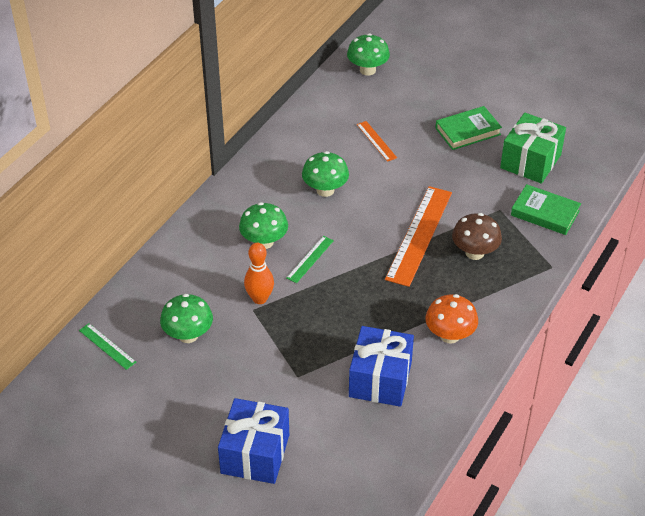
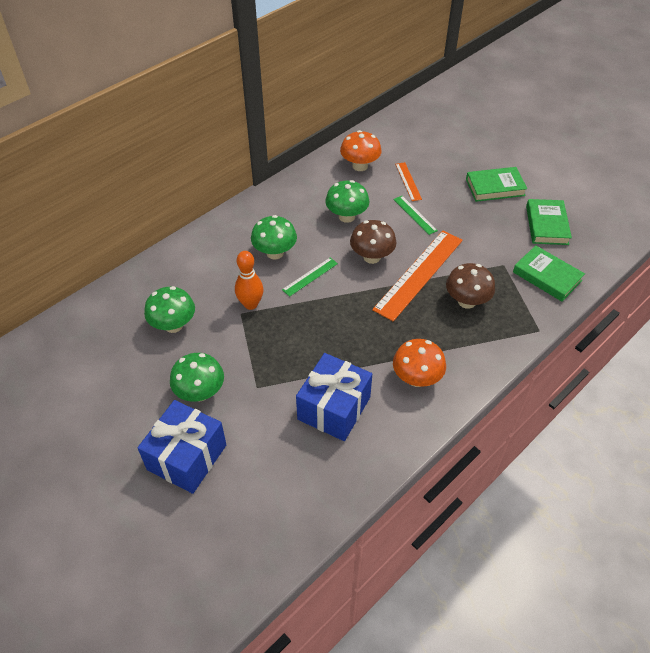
camera: 15 degrees right, 5 degrees up
(107, 346) = (99, 320): green ruler -> green ruler (415, 215)
(319, 133) = (360, 166): none -> orange mushroom
(366, 227) = (372, 257): none -> brown mushroom
(367, 70) = (421, 120): green mushroom -> green mushroom (200, 392)
(530, 161) = (546, 225): green gift -> green book

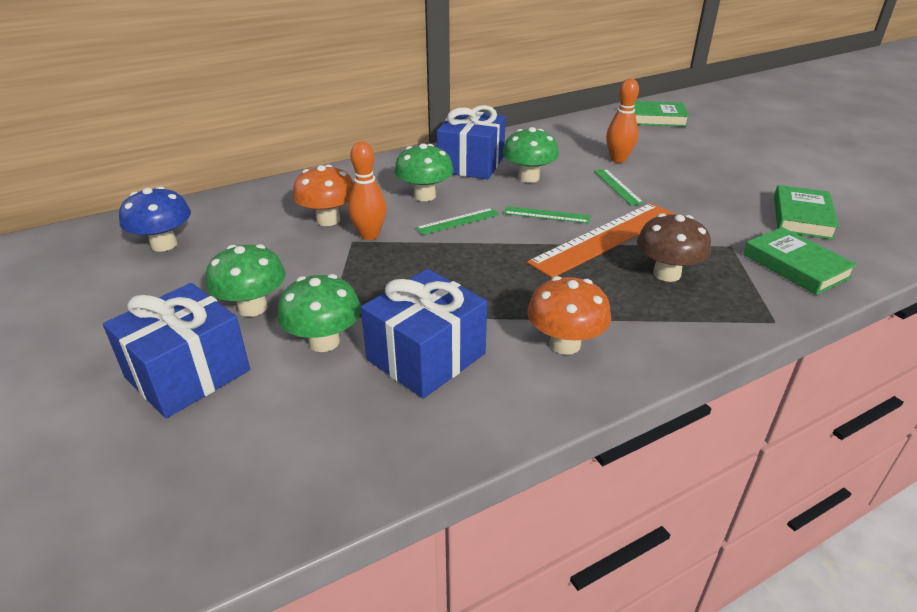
camera: 15 degrees right, 15 degrees down
(100, 346) = (164, 244): none -> blue mushroom
(173, 325) = (263, 239): green mushroom -> green mushroom (324, 342)
(297, 208) = (471, 164): none -> blue gift
(360, 166) = (562, 141): orange mushroom -> orange mushroom (328, 220)
(372, 257) = (546, 215): brown mushroom -> green ruler
(408, 181) = (618, 159): orange ruler -> orange bowling pin
(495, 187) = (733, 176): green book -> green book (654, 118)

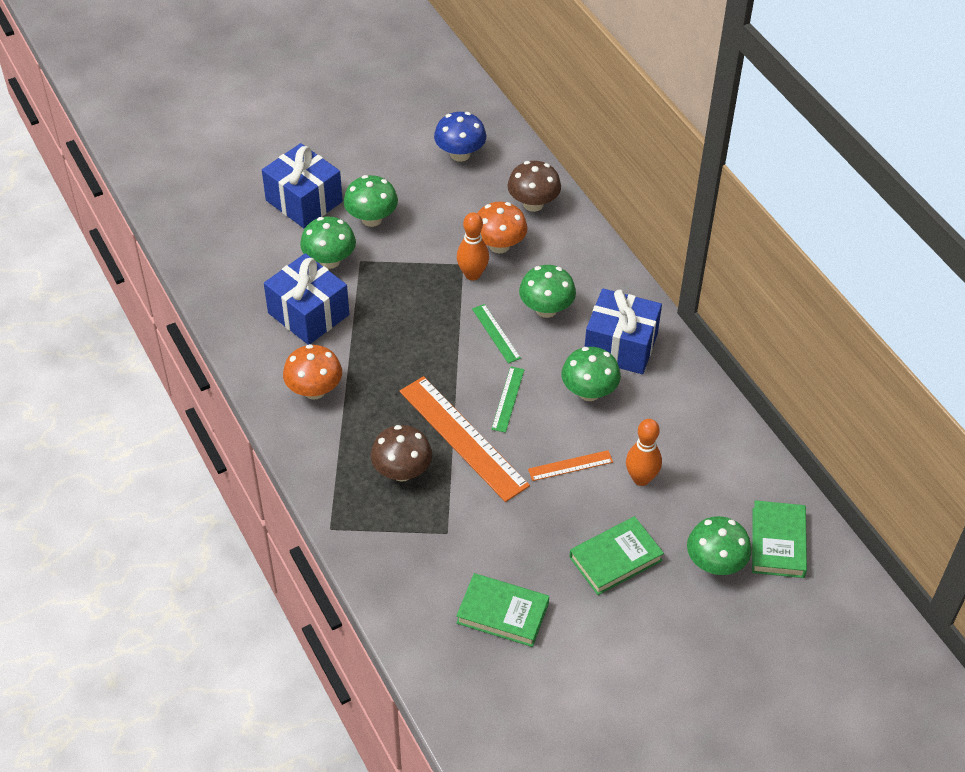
camera: 90 degrees right, 15 degrees up
(270, 201) = (533, 204): none -> brown mushroom
(617, 186) = (570, 465): green ruler -> orange ruler
(687, 137) = (715, 563): none -> green mushroom
(795, 266) = (410, 572): green book -> green book (615, 559)

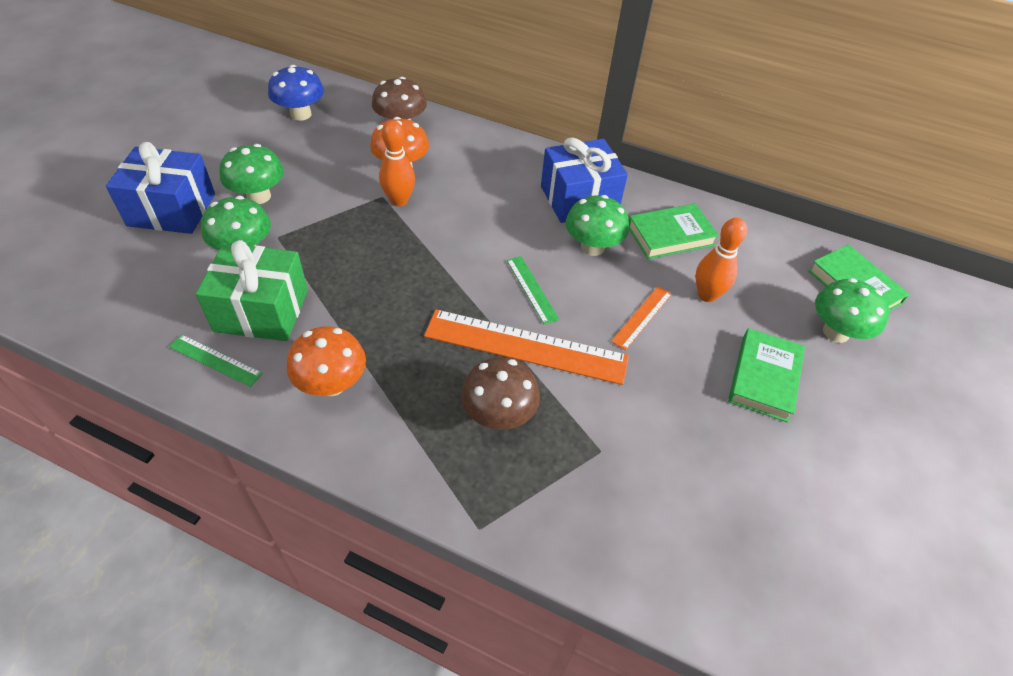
camera: 40 degrees left, 0 degrees up
(308, 314) = (261, 310): blue gift -> green gift
(496, 333) = (466, 239): green ruler -> green ruler (215, 360)
(502, 613) = (733, 500): green book -> green book (670, 235)
(546, 309) = (490, 199): green mushroom -> none

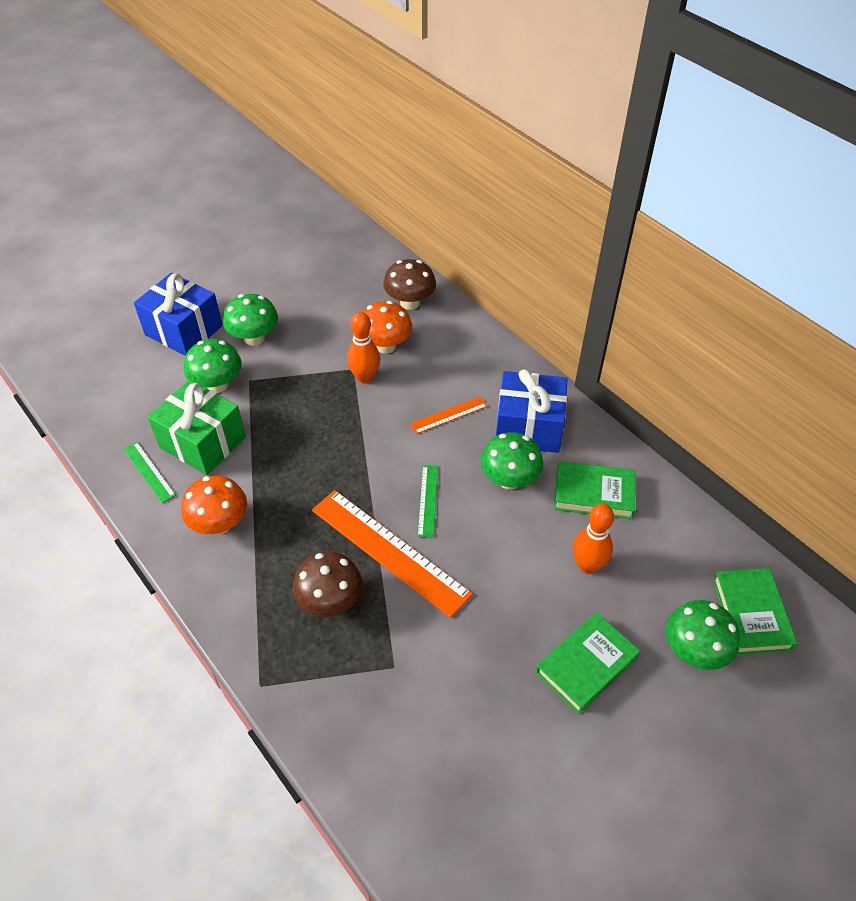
camera: 30 degrees right, 0 degrees up
(301, 114) = (330, 267): blue mushroom -> none
(642, 317) = (510, 563): orange ruler -> orange ruler (448, 415)

